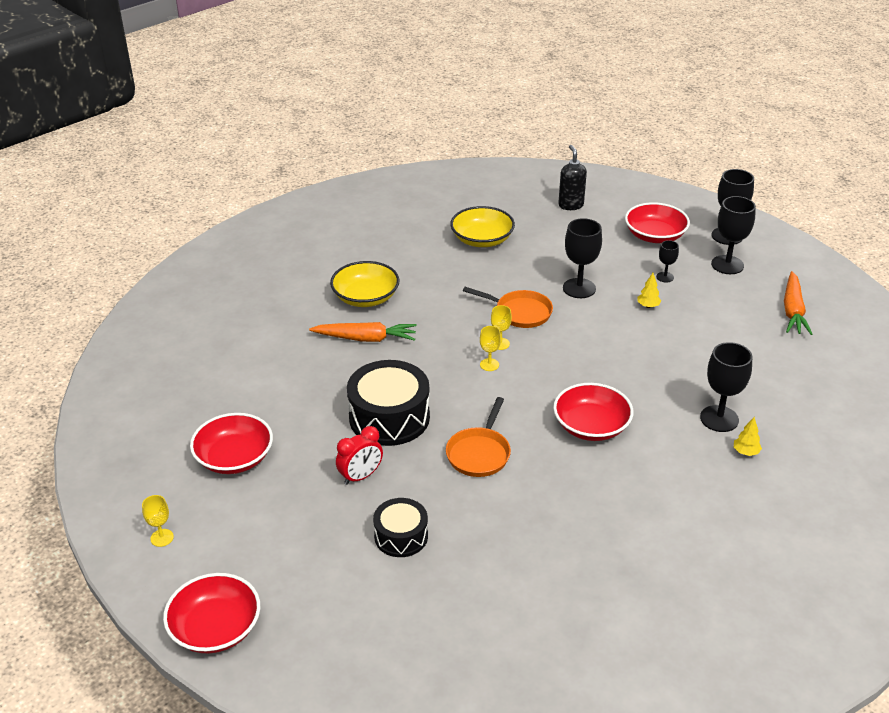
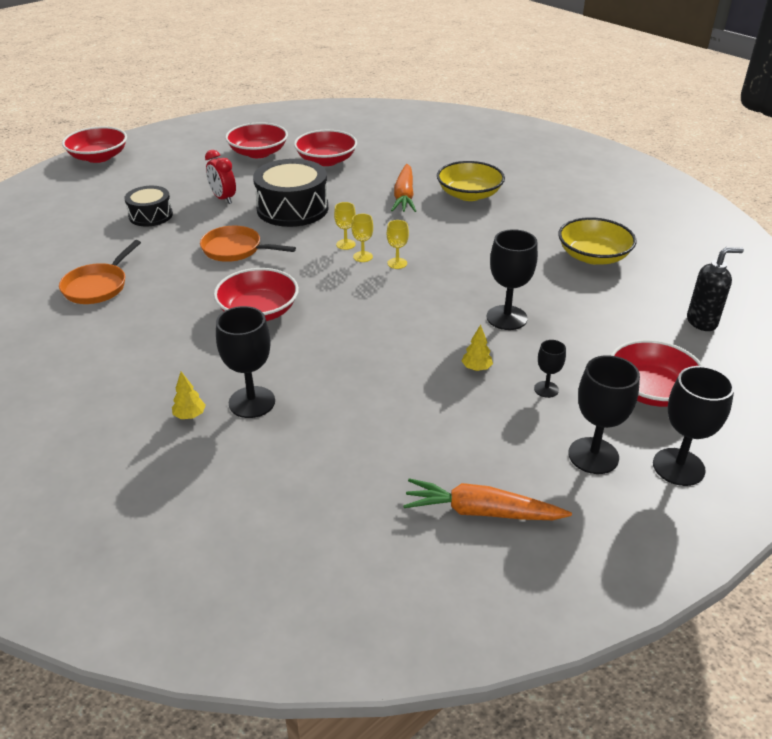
camera: 90 degrees right, 0 degrees up
(162, 538) = (186, 136): yellow goblet -> yellow goblet (345, 244)
(268, 397) = (326, 160): none -> red bowl
(520, 312) = (453, 276): orange pan -> orange pan (98, 286)

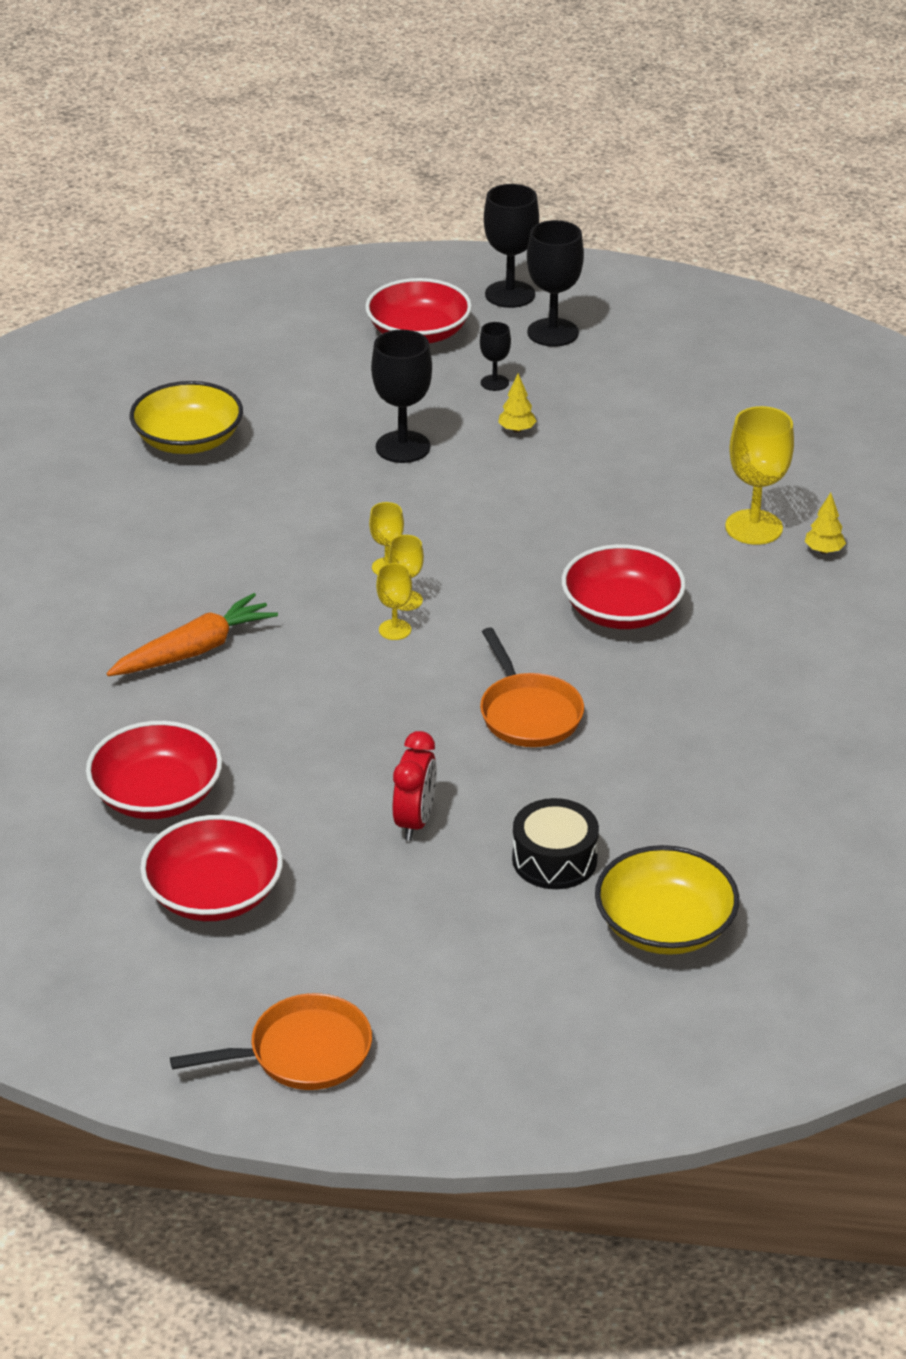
camera: 130 degrees left, 0 degrees up
(98, 157) = (464, 1093): red bowl -> none
(98, 286) = (758, 770): orange pan -> orange pan (302, 1053)
(252, 402) = (754, 527): black goblet -> yellow goblet
(292, 208) = (359, 732): black drum -> none
(469, 194) = (120, 596): yellow bowl -> yellow bowl (664, 926)
(481, 512) = (693, 357): orange carrot -> none
(702, 322) = (255, 338): black soap dispenser -> none

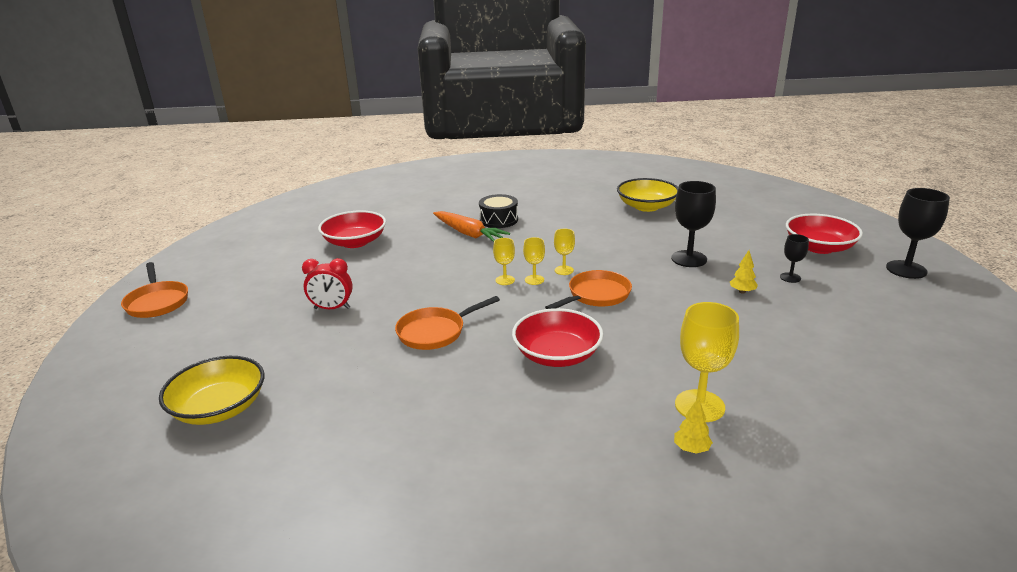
camera: 80 degrees right, 10 degrees down
(214, 894) = (280, 265): red bowl -> none
(478, 551) = (596, 295): none -> orange pan
(552, 333) = (878, 290): black goblet -> none
(554, 859) = (293, 358): black drum -> black drum (498, 220)

